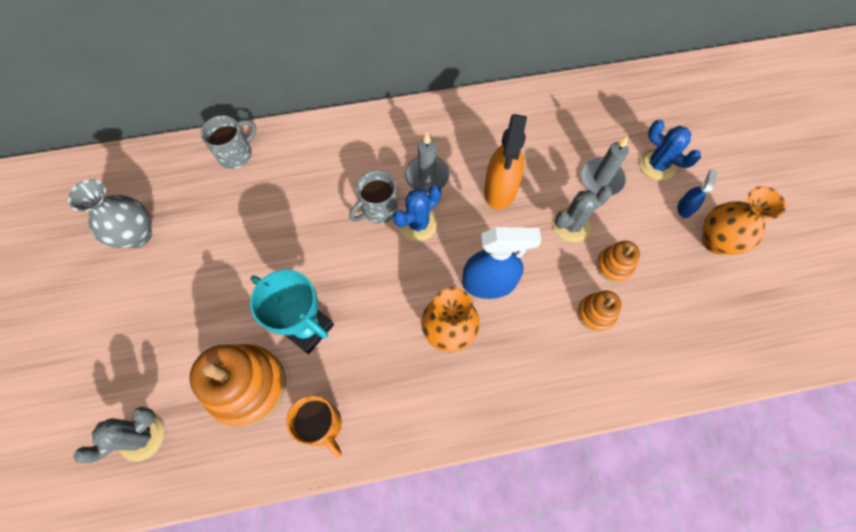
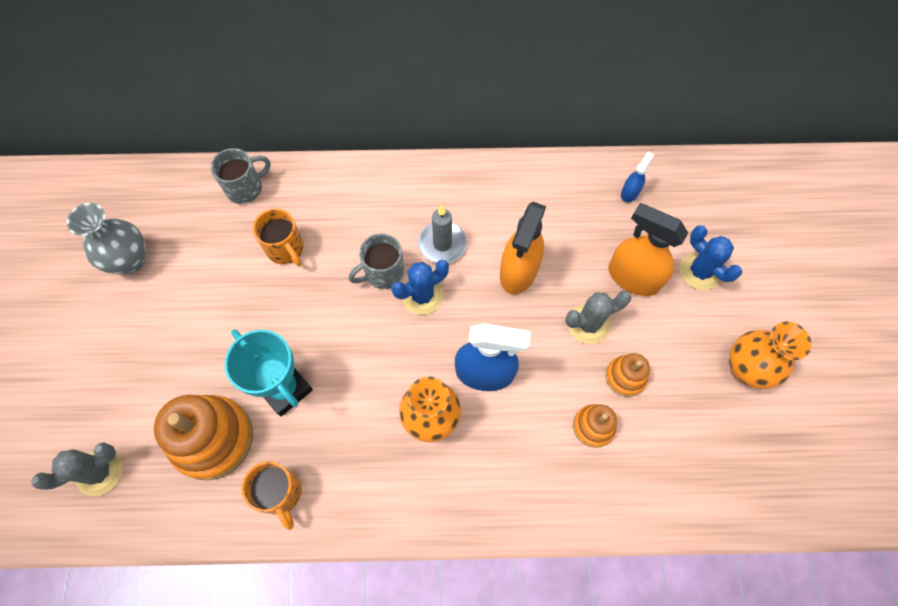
camera: 10 degrees right, 0 degrees up
(284, 202) = (286, 249): none -> orange mug
(601, 179) = (633, 277): grey candle -> orange spray bottle
(685, 208) = (719, 325): blue spray bottle -> blue spray bottle (630, 193)

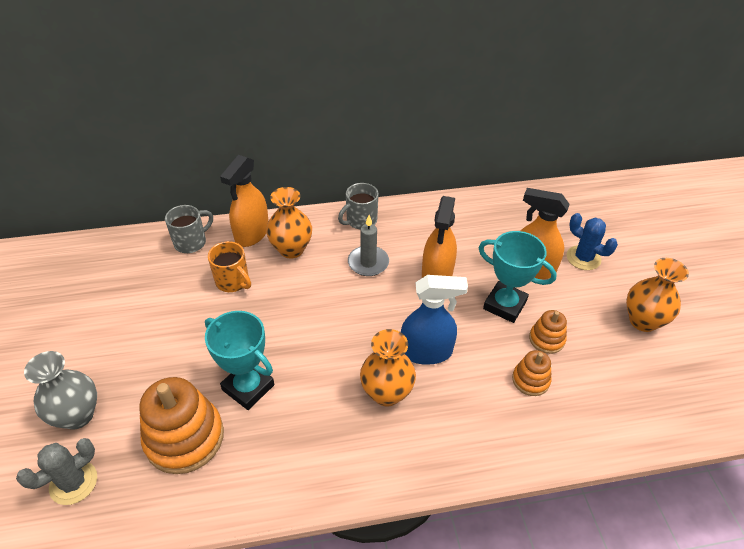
camera: 10 degrees left, 20 degrees down
(130, 260) = (91, 306): grey vase -> grey vase (77, 415)
(281, 493) = (257, 475): orange mug -> none
(315, 185) = (252, 234): none -> orange spray bottle
(357, 213) = (291, 249): none -> orange vase
(383, 273) = (321, 289): grey mug -> grey mug (360, 221)
(422, 296) = (359, 301): blue cactus -> none
(588, 324) = (504, 305): grey cactus -> turquoise trophy
(630, 193) = (512, 212): blue spray bottle -> none

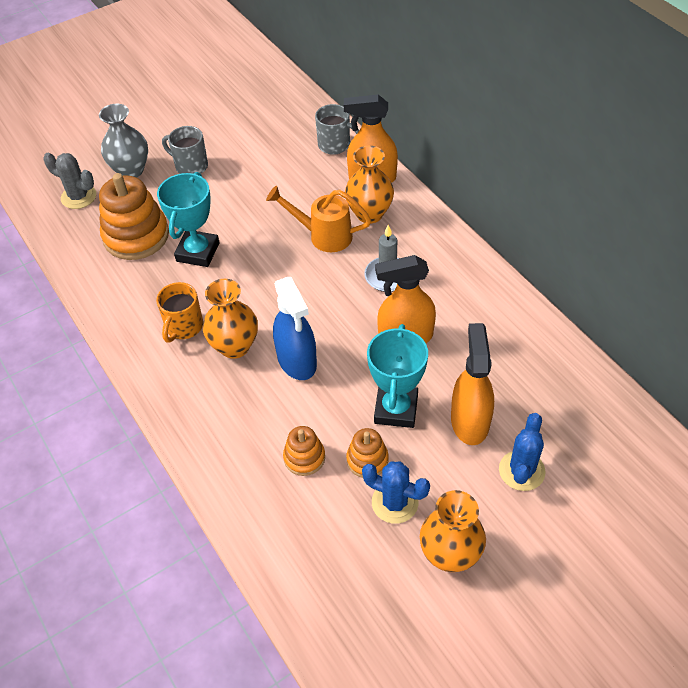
camera: 70 degrees right, 5 degrees up
(233, 281) = (305, 192): orange mug -> orange mug (184, 327)
(294, 287) = (323, 235): none -> orange watering can
(360, 221) = (445, 249): grey mug -> grey mug (190, 166)
(591, 336) = (394, 502): none -> blue cactus

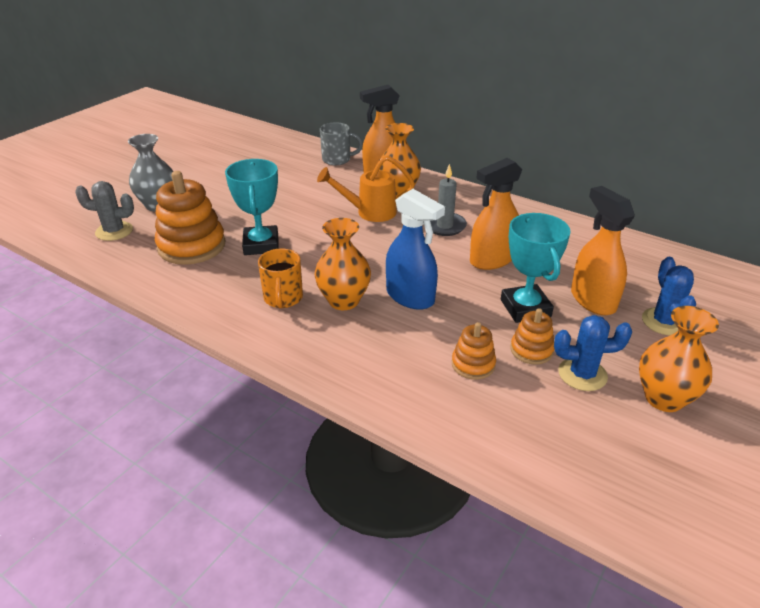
camera: 25 degrees left, 15 degrees down
(190, 166) = (216, 192): grey mug -> none

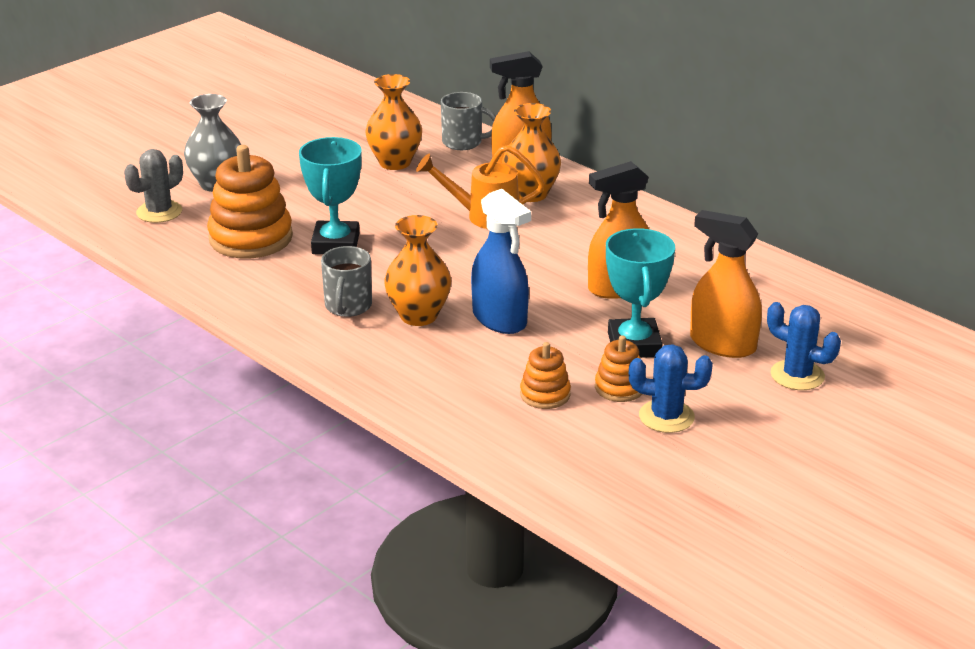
camera: 10 degrees right, 5 degrees down
(114, 231) = (159, 212): grey cactus -> grey cactus turned 60 degrees counterclockwise
(283, 298) = (348, 306): orange mug -> grey mug
(444, 226) = (575, 242): grey candle -> none
(592, 300) = (722, 344): orange spray bottle -> orange spray bottle turned 45 degrees counterclockwise
(664, 322) = (797, 375): blue cactus -> blue cactus turned 60 degrees counterclockwise
(664, 398) = (747, 448): orange vase -> orange vase (395, 162)

